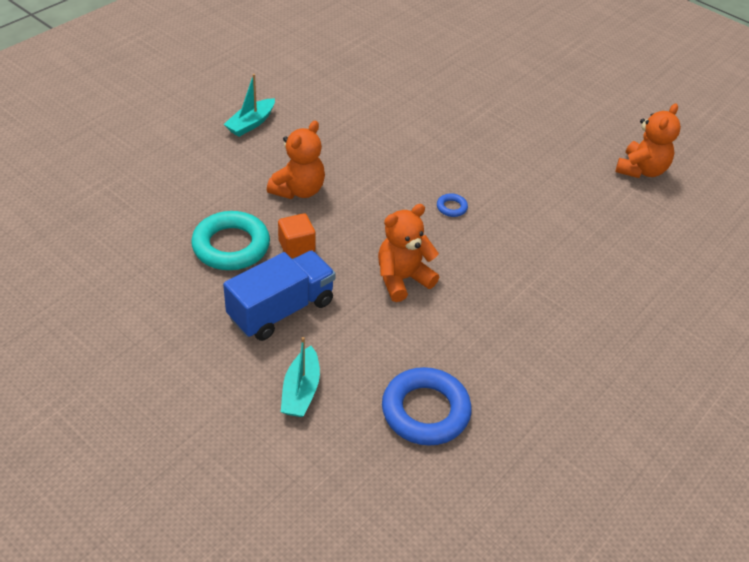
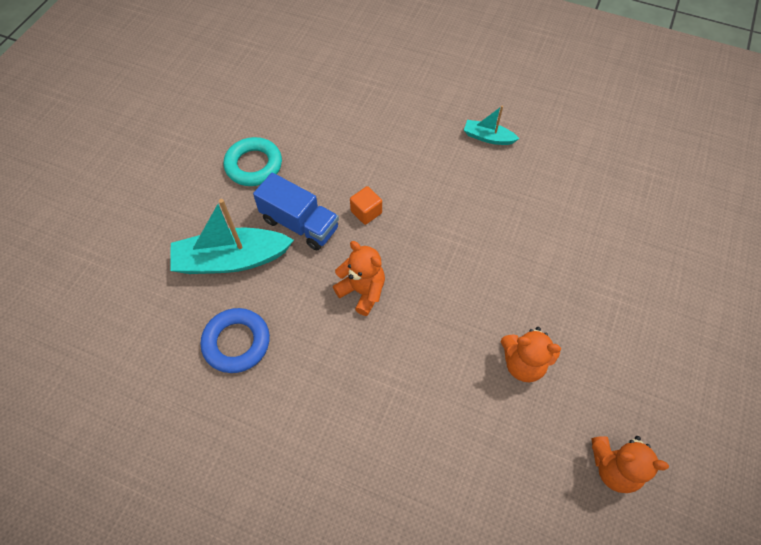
camera: 75 degrees right, 15 degrees up
(231, 246) = (349, 174): turquoise ring -> turquoise ring (254, 165)
(298, 190) = (428, 193): orange teddy bear -> orange teddy bear (523, 363)
(301, 391) = (231, 260): turquoise boat -> turquoise boat, size x1.94
(451, 207) = (463, 305): blue ring -> none

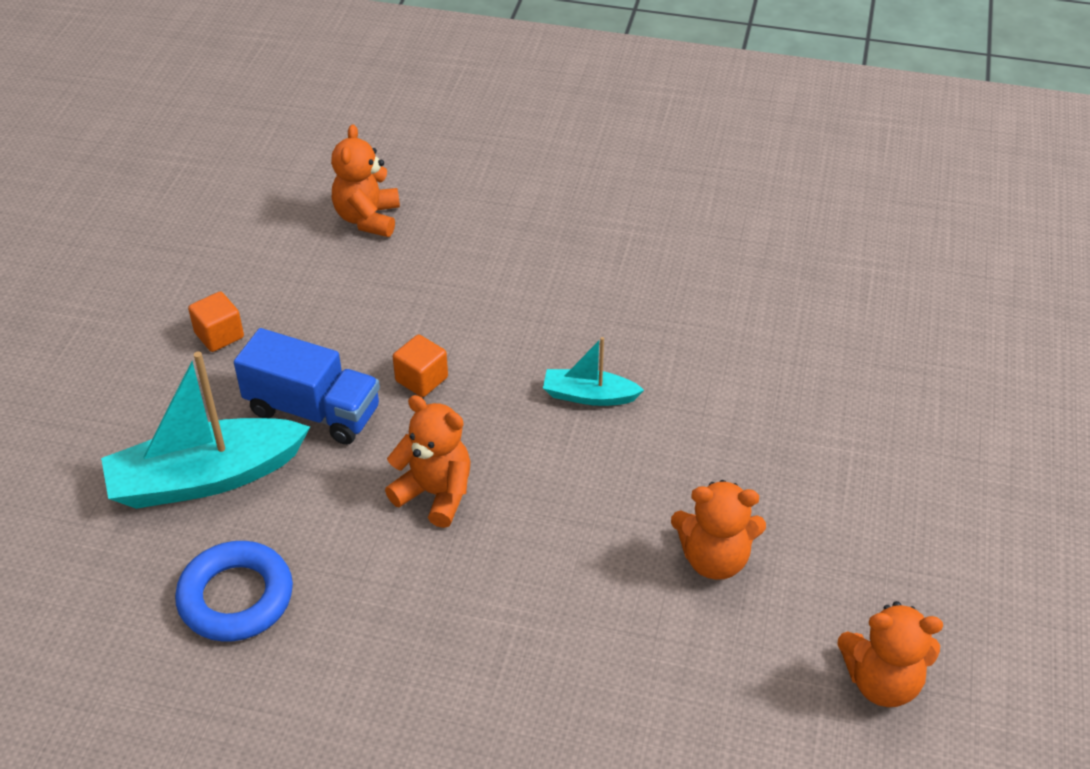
camera: 10 degrees left, 15 degrees down
(254, 165) = (219, 335): turquoise ring -> orange cube
(351, 98) = (368, 218): none -> orange teddy bear
(488, 137) = (602, 249): turquoise boat -> turquoise boat (589, 396)

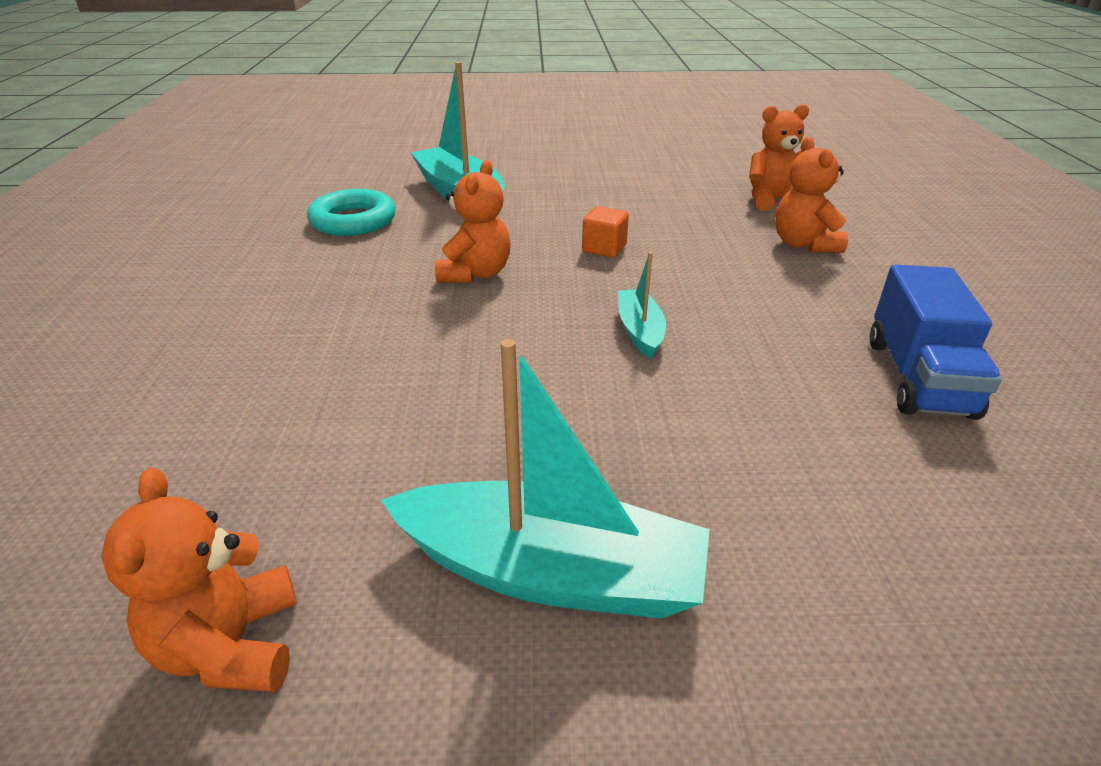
camera: 75 degrees right, 10 degrees down
(219, 335) = (598, 176): orange cube -> none
(236, 597) = (353, 221): blue ring -> turquoise ring
(313, 411) = (543, 215): blue truck -> blue truck (917, 377)
(714, 559) = (434, 448): orange teddy bear -> orange teddy bear (803, 244)
(848, 513) = (550, 572): none -> turquoise boat

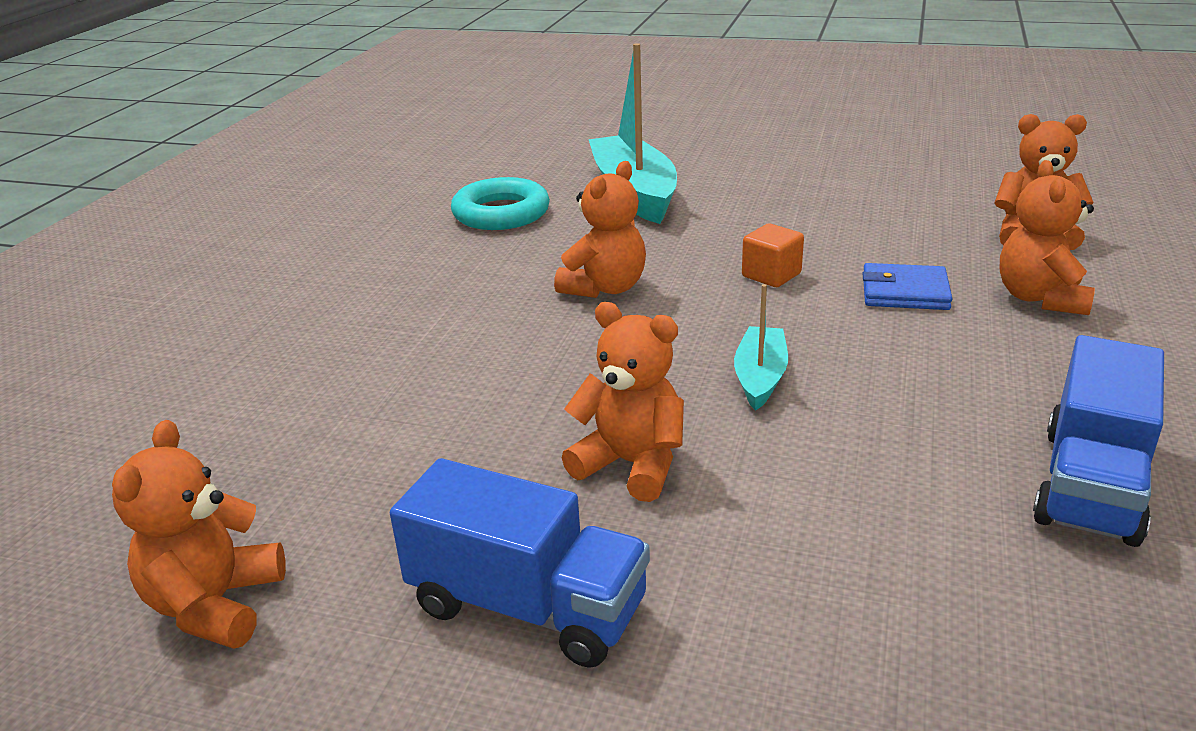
camera: 20 degrees right, 5 degrees down
(550, 572) = (527, 606): turquoise boat -> blue truck
(575, 421) = (631, 464): none -> orange teddy bear
(709, 250) = (904, 292): none -> blue wallet

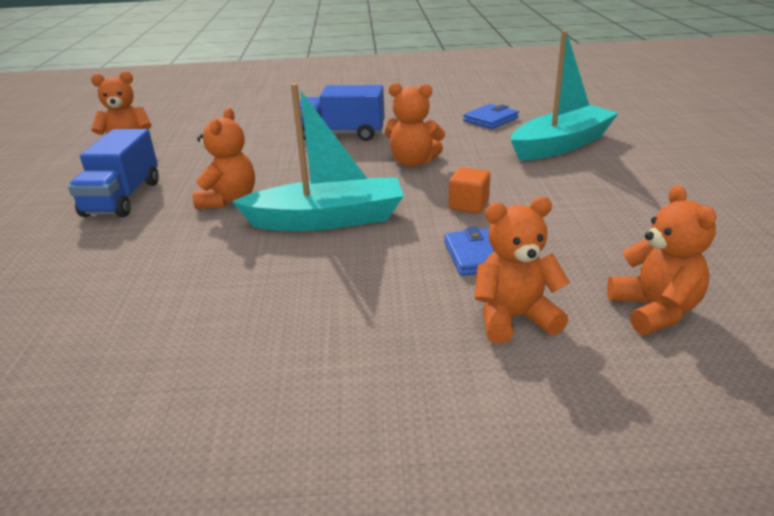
camera: 70 degrees right, 0 degrees up
(501, 213) = (490, 119): turquoise ring -> blue wallet
(760, 377) = (327, 219): turquoise boat -> turquoise boat, size x1.94
(1090, 484) = (230, 345): blue truck -> blue truck (342, 134)

